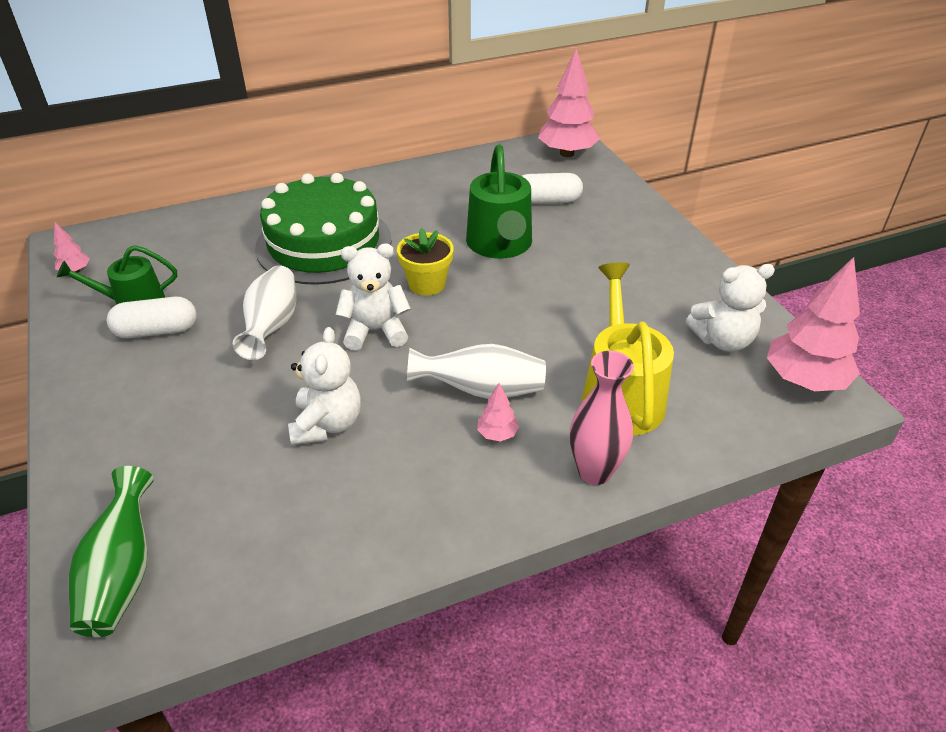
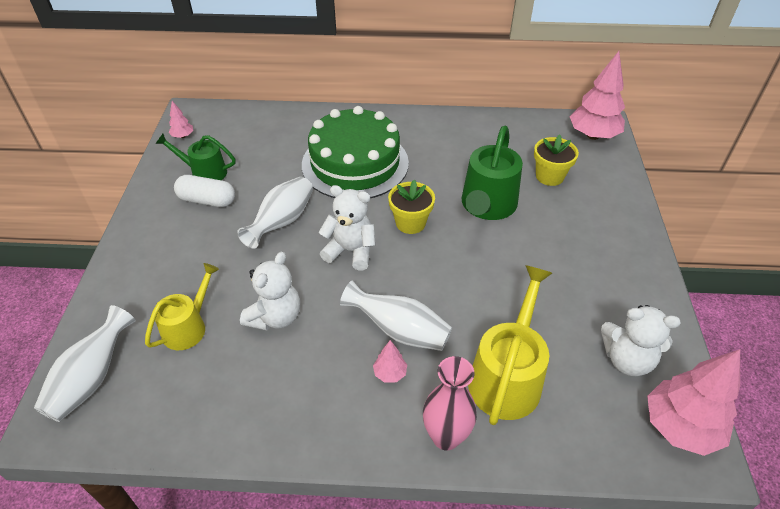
camera: 25 degrees right, 5 degrees up
(122, 573) = (92, 378): green vase -> white vase
(221, 472) = (188, 327): none -> yellow watering can
(547, 201) = (549, 176): white capsule -> yellow flower pot

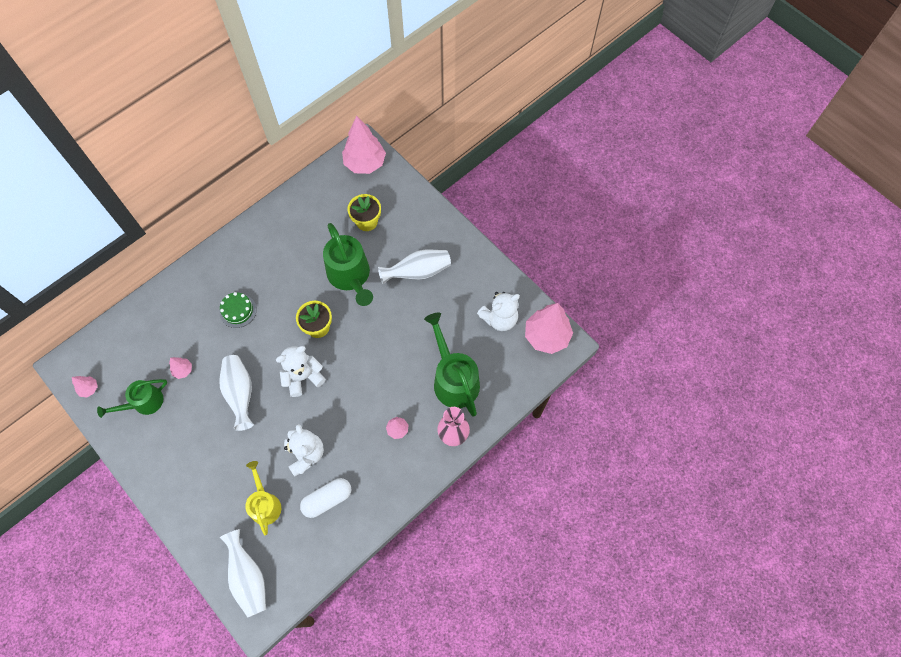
camera: 45 degrees left, 20 degrees up
(207, 200) = (173, 420): white capsule -> white capsule (327, 499)
(261, 172) = (183, 370): none -> pink tree
(355, 163) = (238, 310): green cake -> green cake, size x0.41
(399, 331) = (379, 402): white vase -> white vase (418, 272)
(507, 377) = (453, 379): yellow watering can -> green watering can

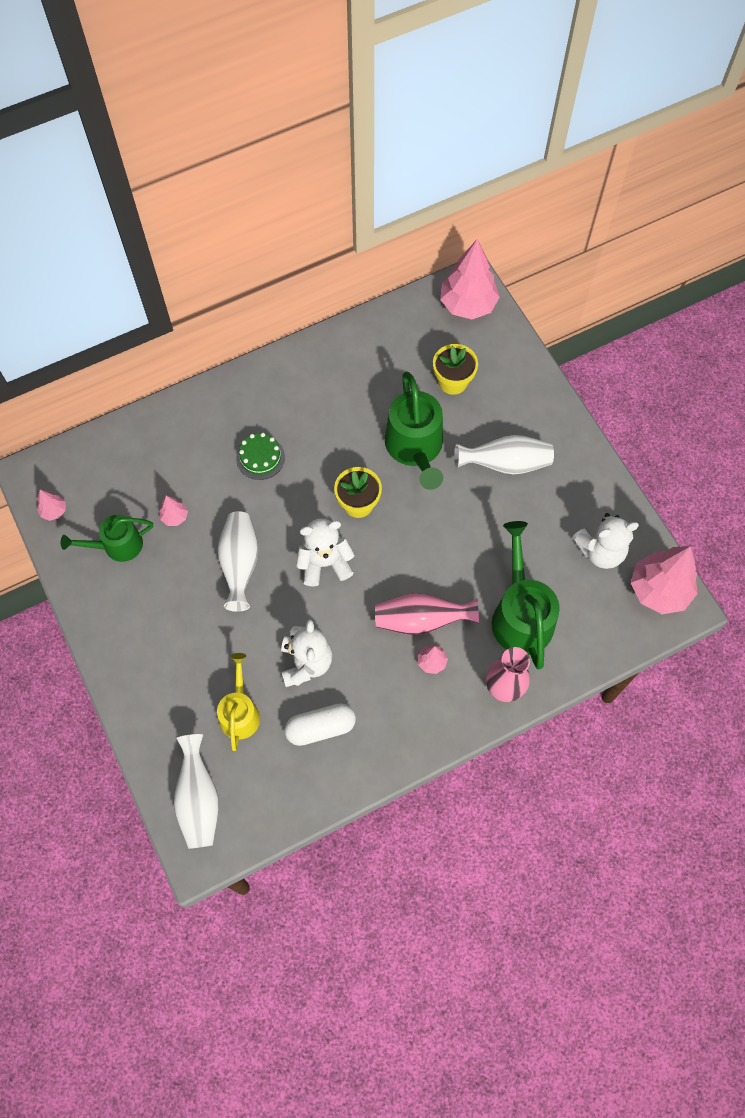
camera: 15 degrees right, 0 degrees up
(383, 401) = (421, 620): none -> pink vase

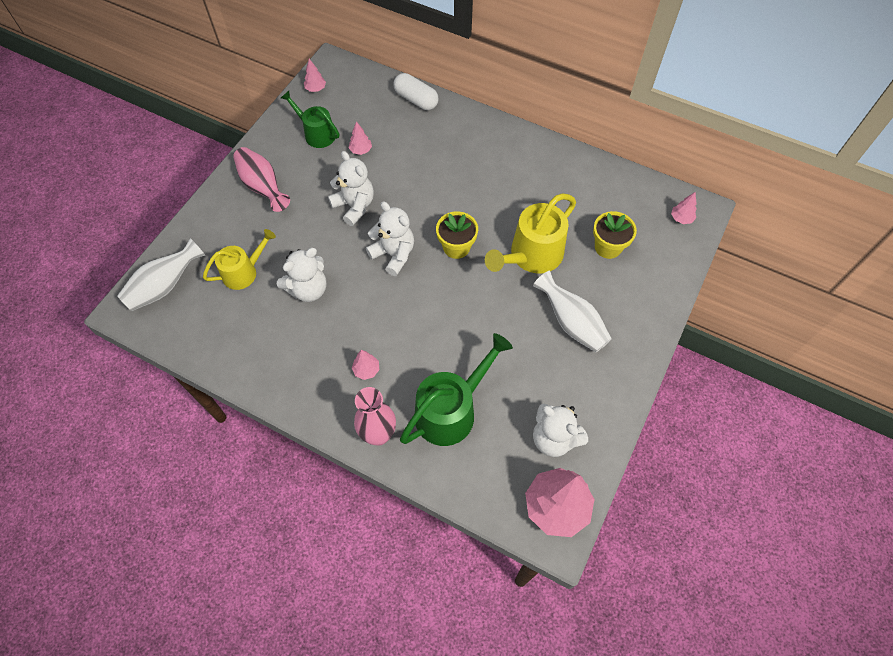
camera: 55 degrees right, 5 degrees down
(240, 564) = (354, 206): white vase -> white teddy bear
(260, 457) = (443, 169): green cake -> none
(320, 727) = (264, 328): white capsule -> white capsule (416, 99)
(415, 448) = (532, 255): green watering can -> yellow watering can
(421, 620) = (395, 343): pink vase -> pink vase (263, 187)
(468, 305) = (681, 218): pink tree -> pink tree, size x0.45

